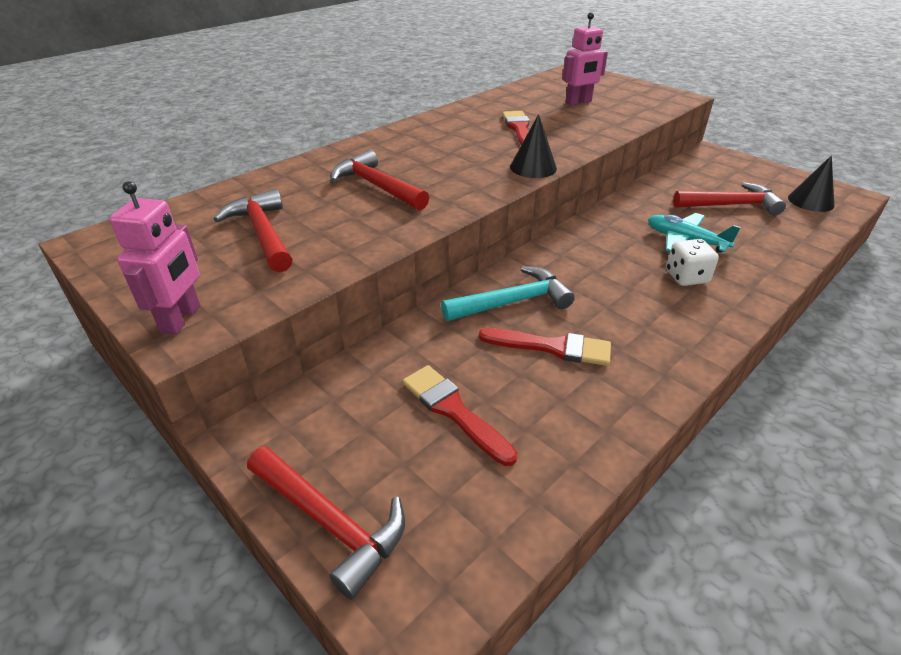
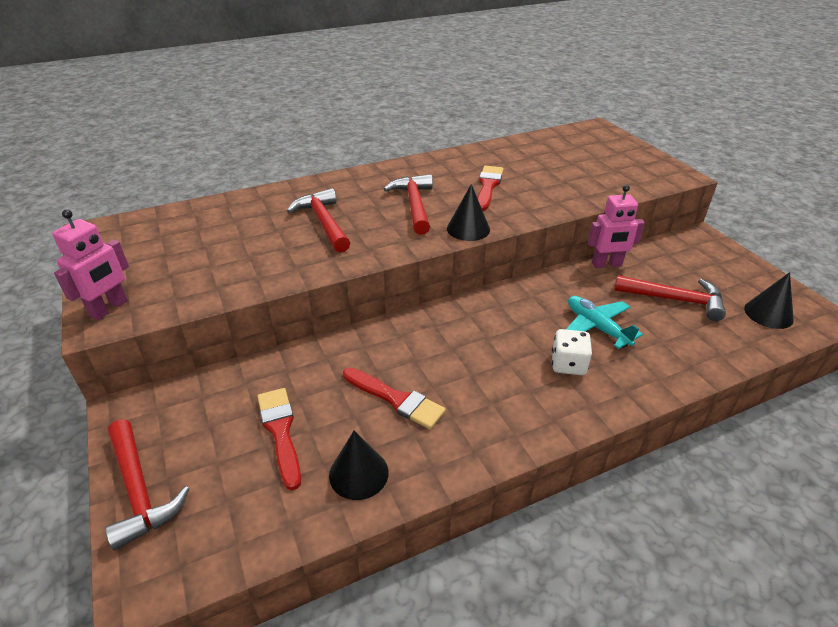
camera: 20 degrees right, 0 degrees up
(263, 233) = (210, 248): red hammer -> red hammer (414, 205)
(512, 302) = (393, 350): turquoise hammer -> none
(569, 427) = (358, 473): none -> black cone
(578, 102) = (568, 165): pink robot -> pink robot (607, 264)

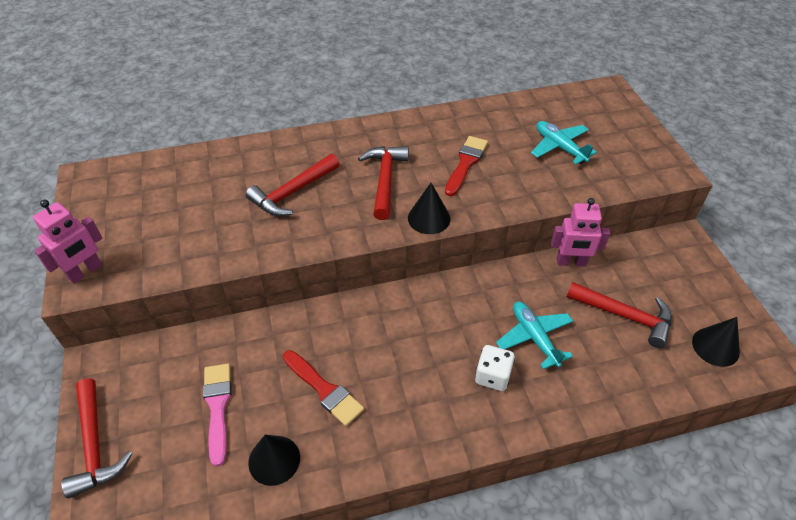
camera: 10 degrees right, 10 degrees up
(280, 431) = (218, 407): red brush -> pink brush
(324, 222) = (292, 192): red hammer -> red hammer turned 120 degrees counterclockwise
(570, 168) = (559, 147): none -> turquoise plane

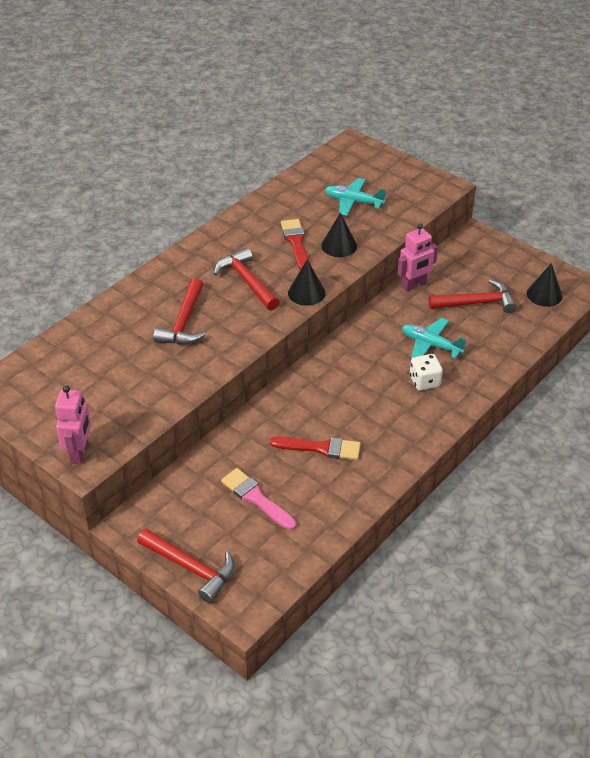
camera: 35 degrees left, 5 degrees down
(274, 460) = (329, 504): black cone -> black cone (339, 245)

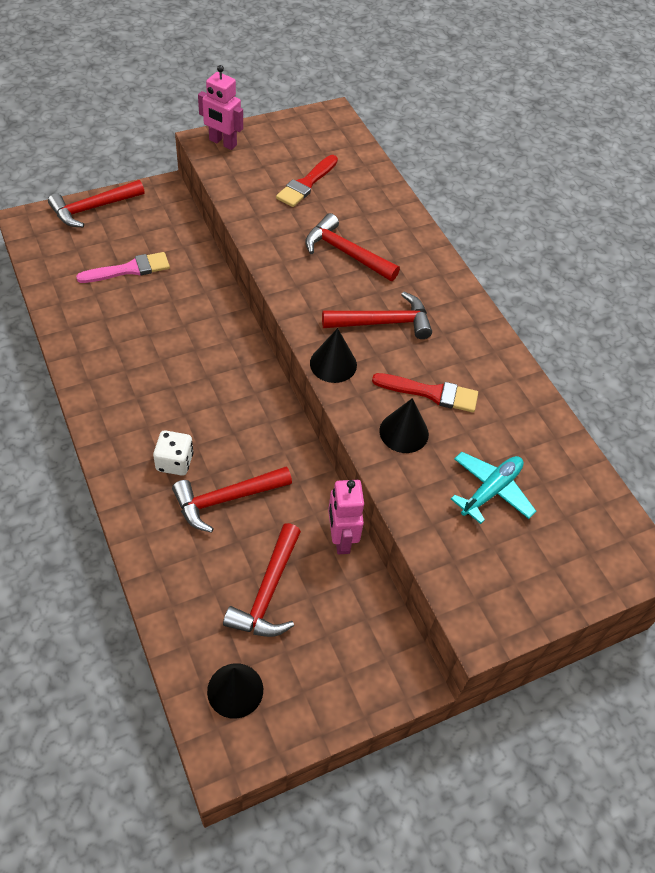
camera: 110 degrees right, 10 degrees up
(320, 448) = (150, 335): red brush -> red brush (306, 184)
(431, 345) = (226, 499): turquoise plane -> red hammer

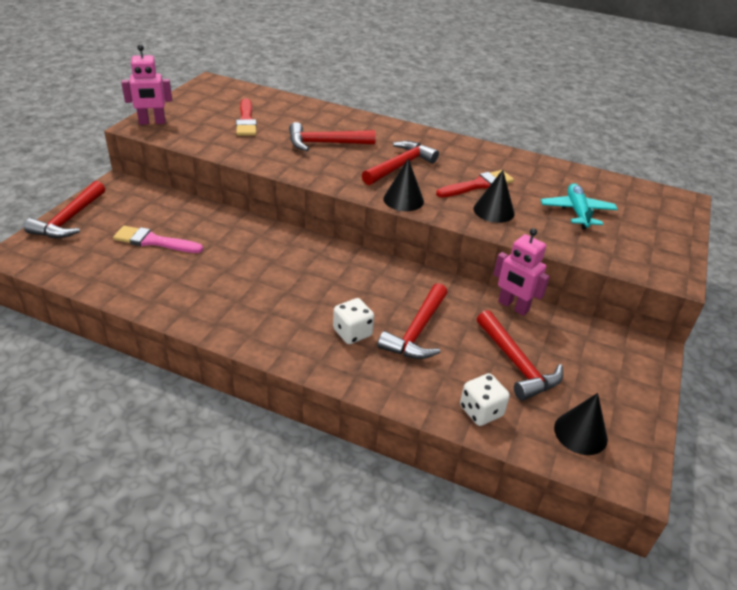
camera: 40 degrees left, 15 degrees down
(129, 269) = (154, 241): pink brush -> pink brush turned 105 degrees counterclockwise
(183, 606) = (481, 411): none -> white dice

